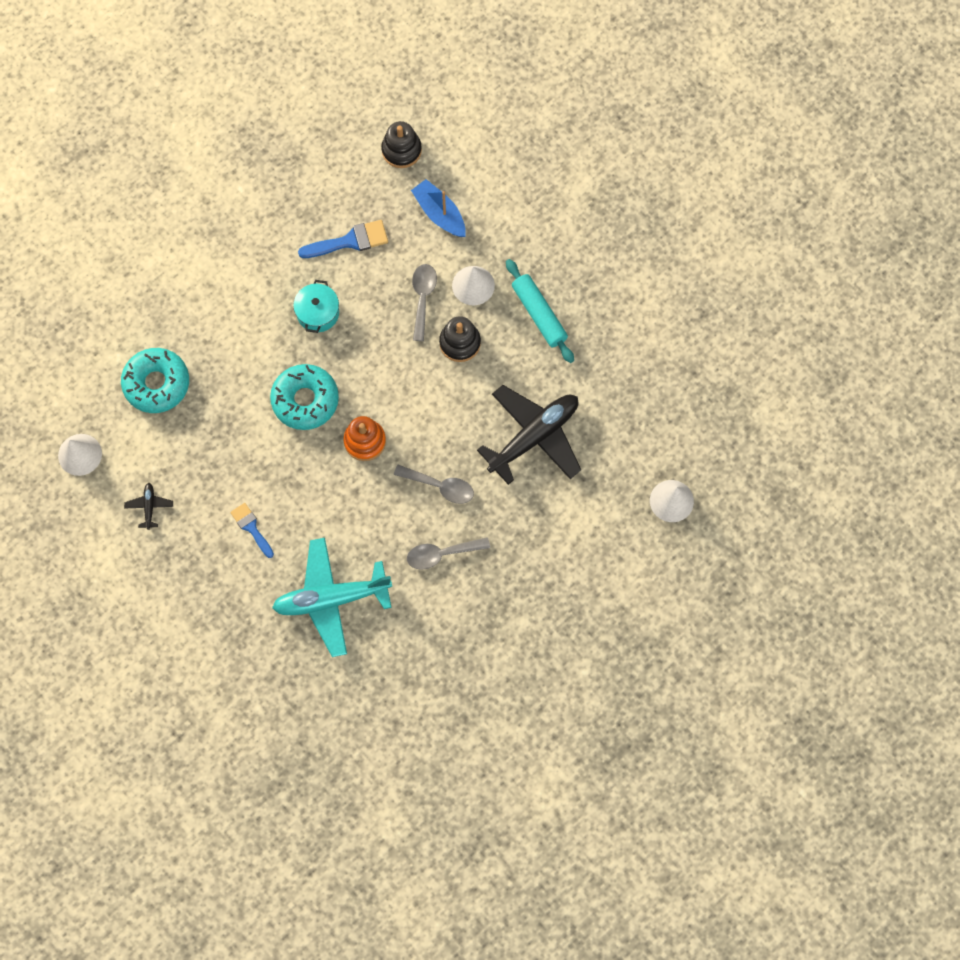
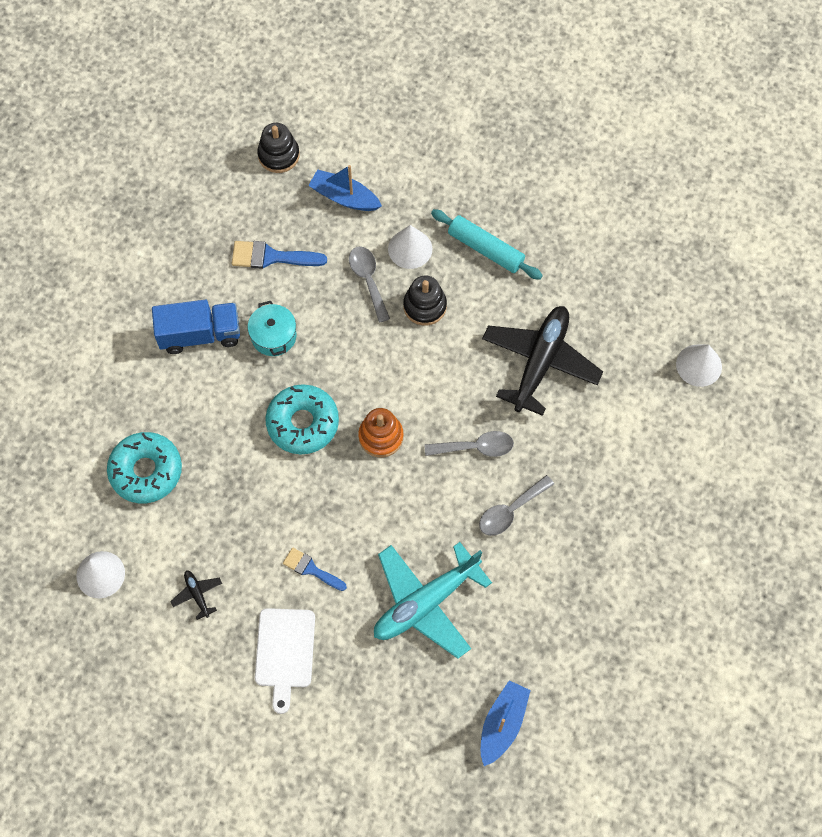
camera: 25 degrees left, 5 degrees down
(197, 587) = (285, 652): none -> white cutting board
(256, 284) = (200, 334): none -> blue truck
(344, 727) = (502, 724): none -> blue boat
(350, 241) = (271, 257): blue brush -> blue brush turned 135 degrees counterclockwise

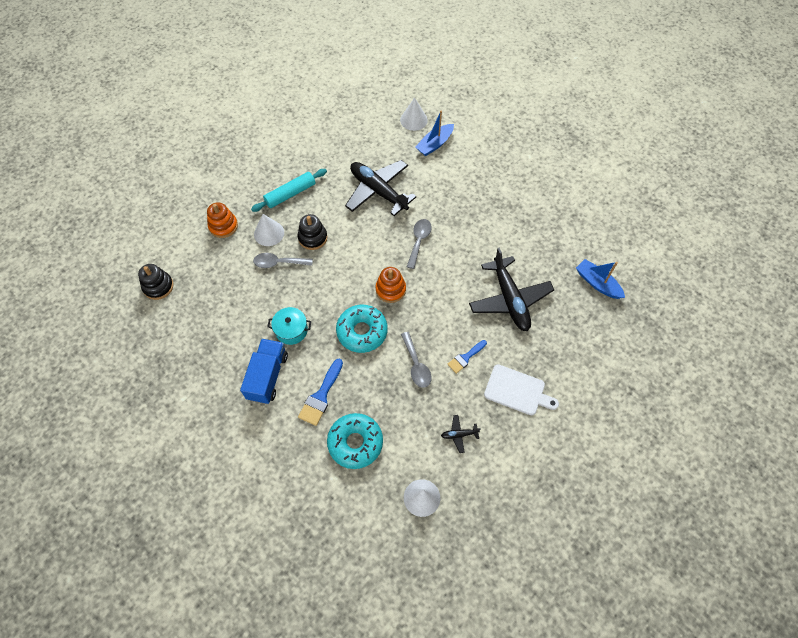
camera: 70 degrees left, 5 degrees down
(271, 257) = (232, 314): blue brush -> blue brush (321, 396)
(344, 197) = (212, 258): blue boat -> blue boat (434, 144)
(398, 189) = (223, 226): none -> orange stacking toy
(426, 602) = (509, 299): turquoise plane -> black plane
(510, 511) = (466, 236): grey spoon -> grey spoon (416, 365)

